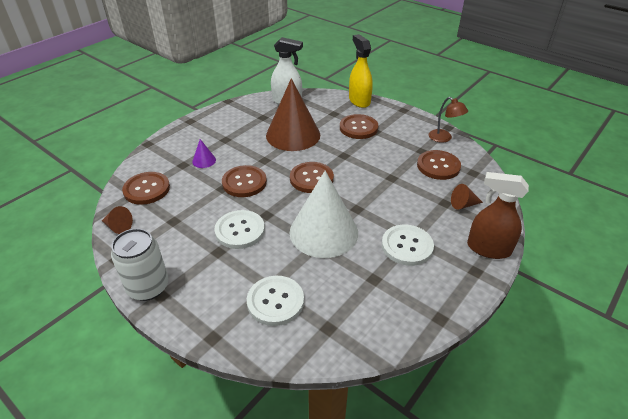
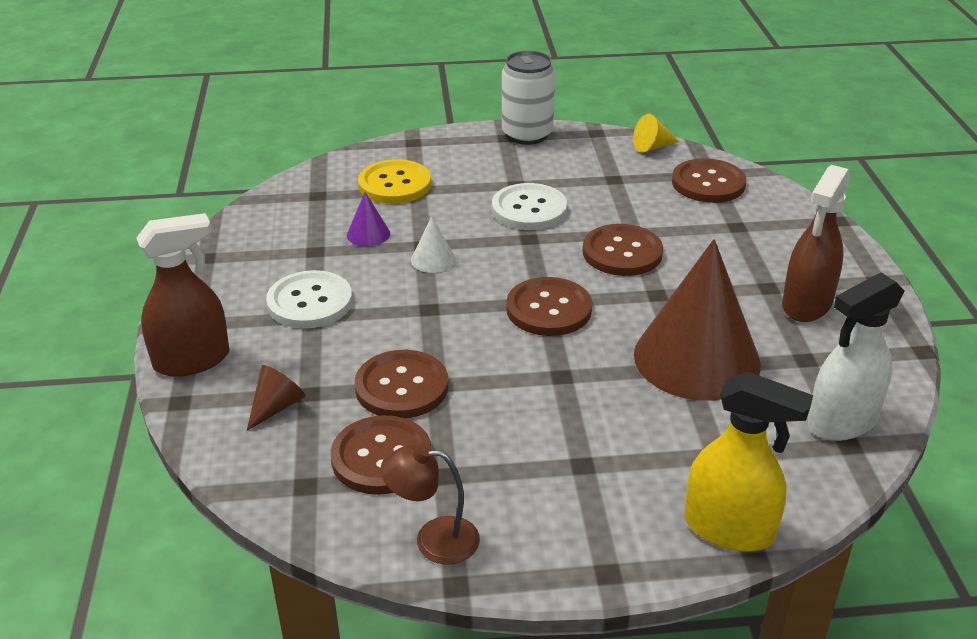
camera: 135 degrees right, 5 degrees down
(118, 227) = (652, 147): brown cone -> yellow cone
(204, 160) = (725, 245): purple cone -> purple cone (368, 234)
(227, 128) = (806, 304): none -> brown spray bottle
(275, 301) = (394, 184): white button -> yellow button
(323, 232) = (433, 259): white cone -> white cone, size x0.40
(358, 128) = (622, 450): brown button -> brown button (401, 387)

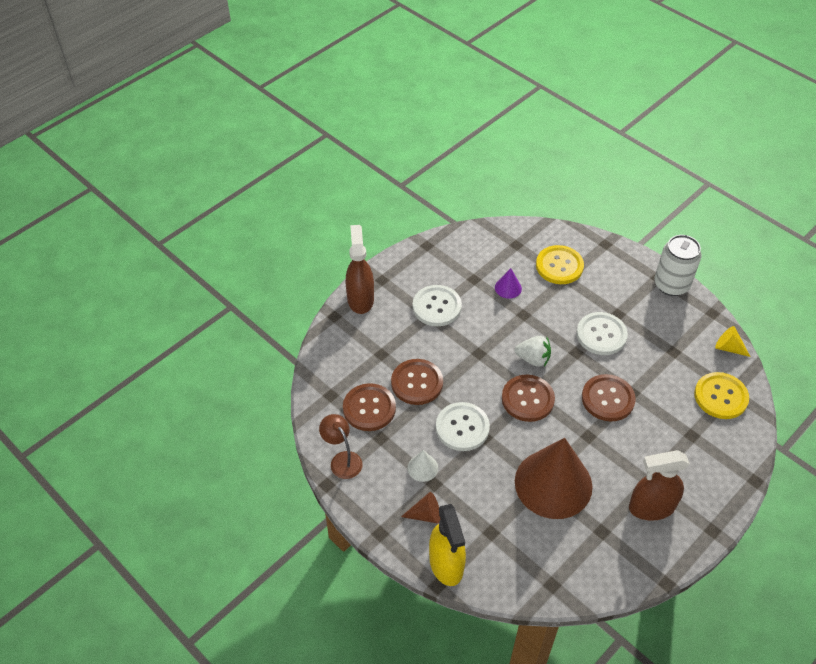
camera: 50 degrees right, 15 degrees up
(192, 360) = (360, 299): brown spray bottle -> brown spray bottle turned 120 degrees counterclockwise
(276, 407) = (362, 350): brown cone -> brown cone (425, 514)
(433, 259) = (516, 327): white cone -> white cone (422, 468)
(496, 273) = (533, 359): none -> white strawberry
(524, 387) = (462, 427): none -> white button
(708, 183) = (720, 397): brown button -> yellow button
(842, 422) = (566, 573): white spray bottle -> none

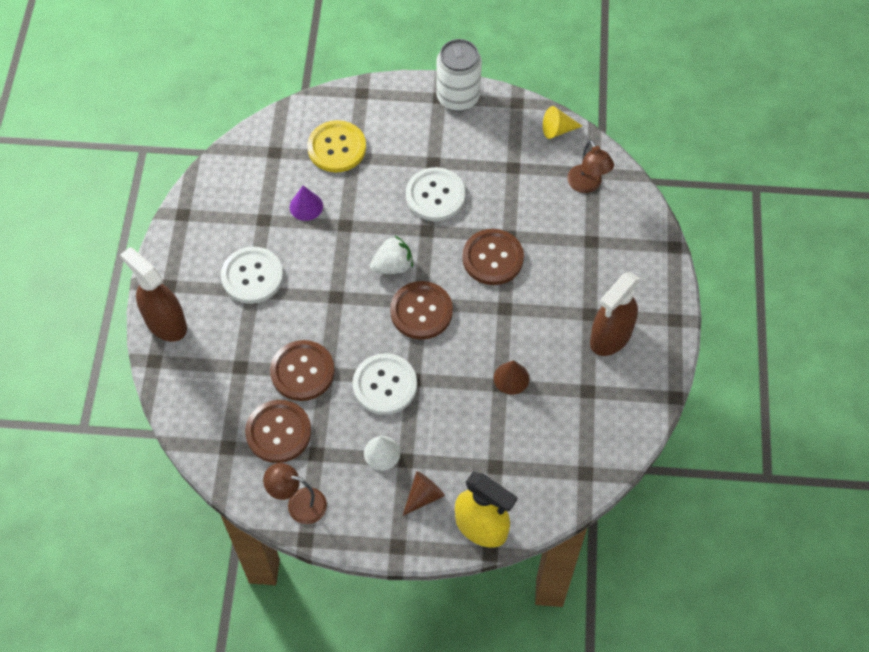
camera: 40 degrees left, 10 degrees up
(553, 483) = (511, 378): brown cone -> brown cone, size x0.40
(720, 397) = (587, 185): yellow button -> brown lamp

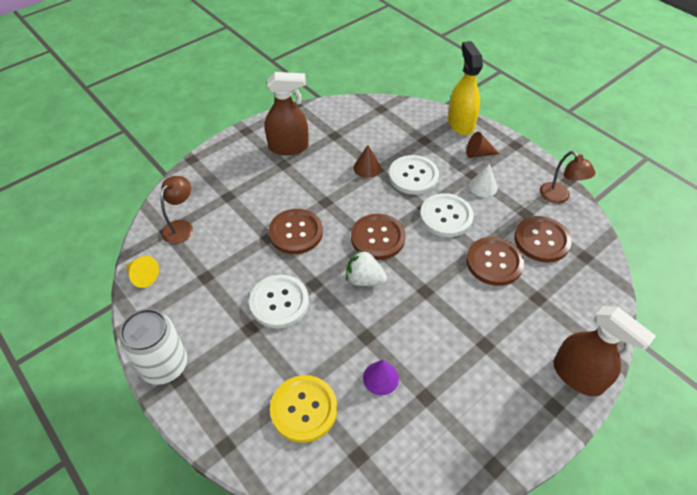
camera: 135 degrees left, 10 degrees down
(165, 322) = (578, 376): brown spray bottle -> brown spray bottle turned 45 degrees counterclockwise
(252, 276) = (476, 356): white button -> white button (413, 176)

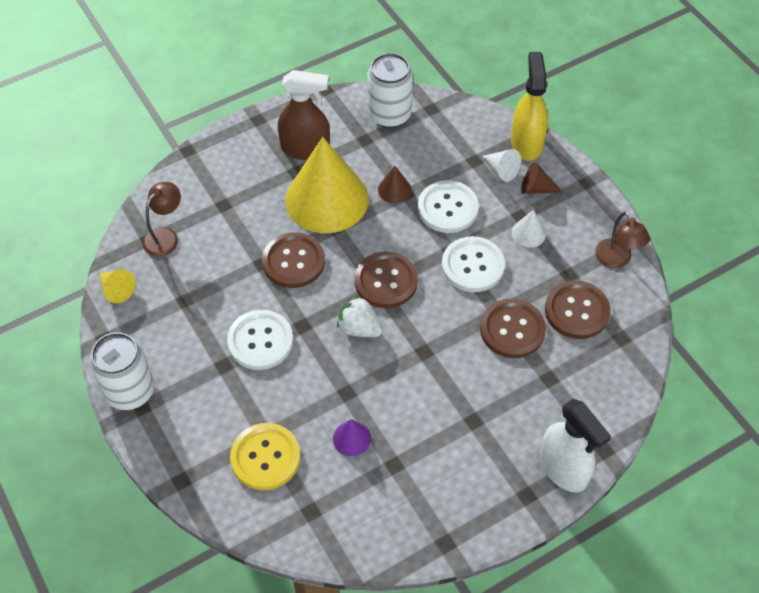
camera: 10 degrees right, 5 degrees up
(313, 181) = (327, 199): none -> yellow cone
(350, 116) = (389, 115): none -> white can
(447, 144) = (501, 170): none -> white cone
(578, 376) = (563, 469): brown spray bottle -> white spray bottle

